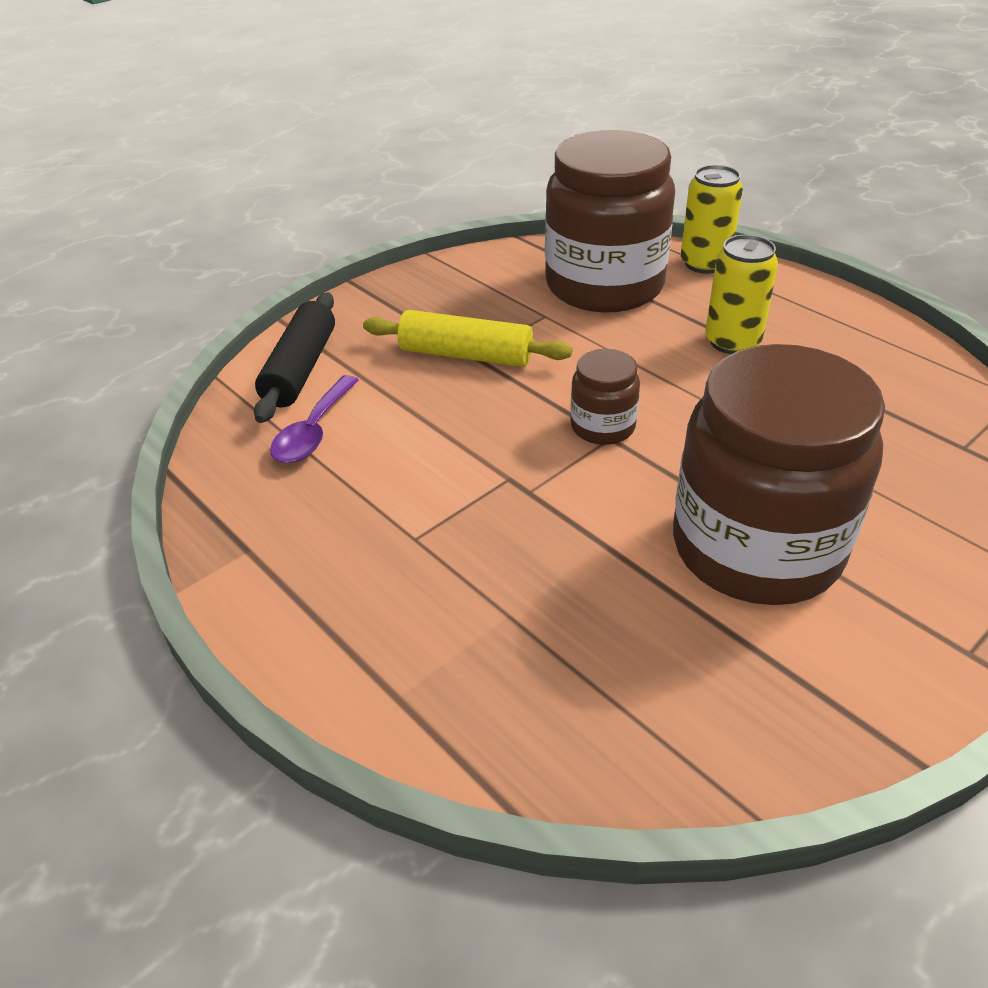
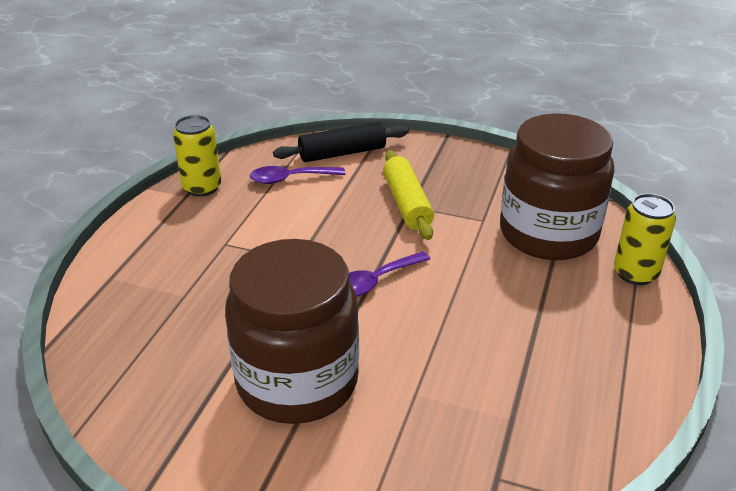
camera: 60 degrees right, 5 degrees down
(602, 427) = (375, 281): brown jar -> purple spoon
(732, 342) = (532, 315): yellow can -> yellow can (202, 187)

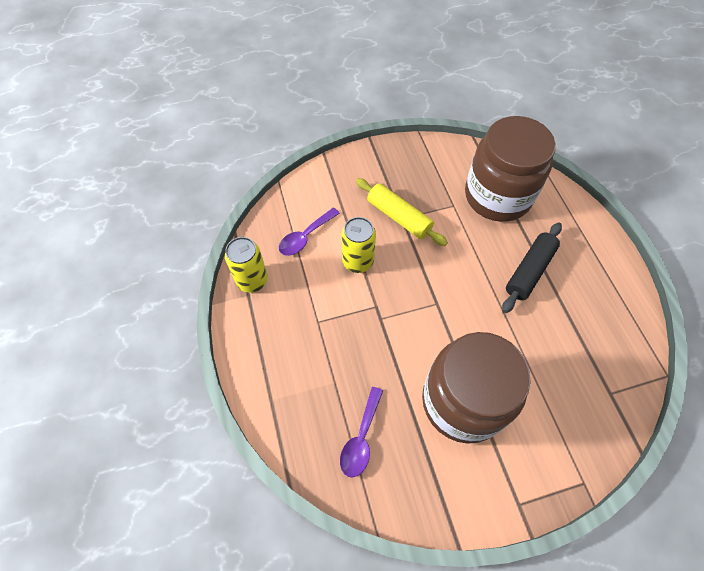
camera: 35 degrees left, 25 degrees up
(342, 153) = (317, 192): black rolling pin -> black rolling pin (529, 271)
(375, 281) = (437, 295): purple spoon -> purple spoon (361, 438)
(635, 273) = (563, 202): yellow can -> yellow can (358, 261)

